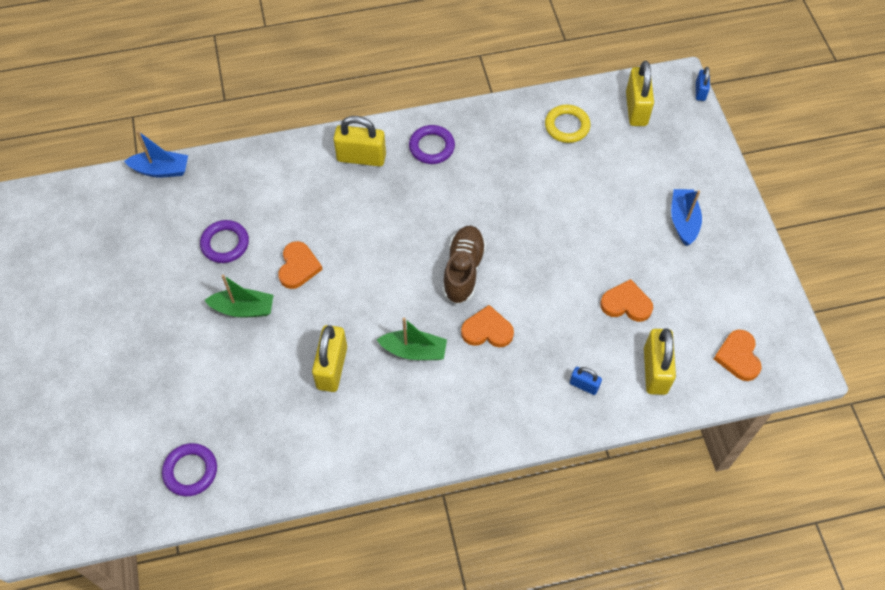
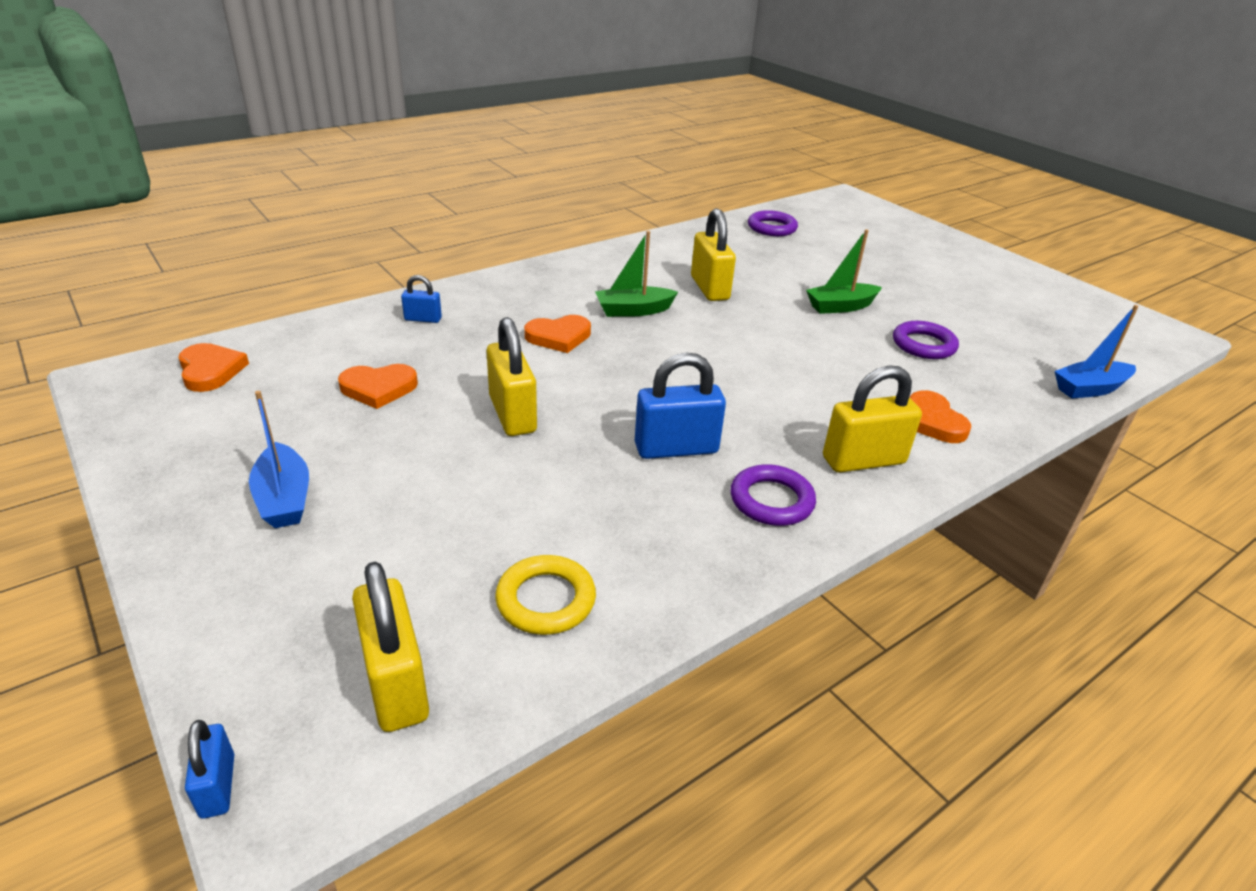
camera: 155 degrees right, 25 degrees down
(298, 267) = (821, 343): orange heart -> orange heart (931, 421)
(461, 196) = (676, 448): none -> blue padlock
(463, 270) = (620, 377): brown shoe -> none
(655, 370) = (332, 342): yellow padlock -> yellow padlock (512, 414)

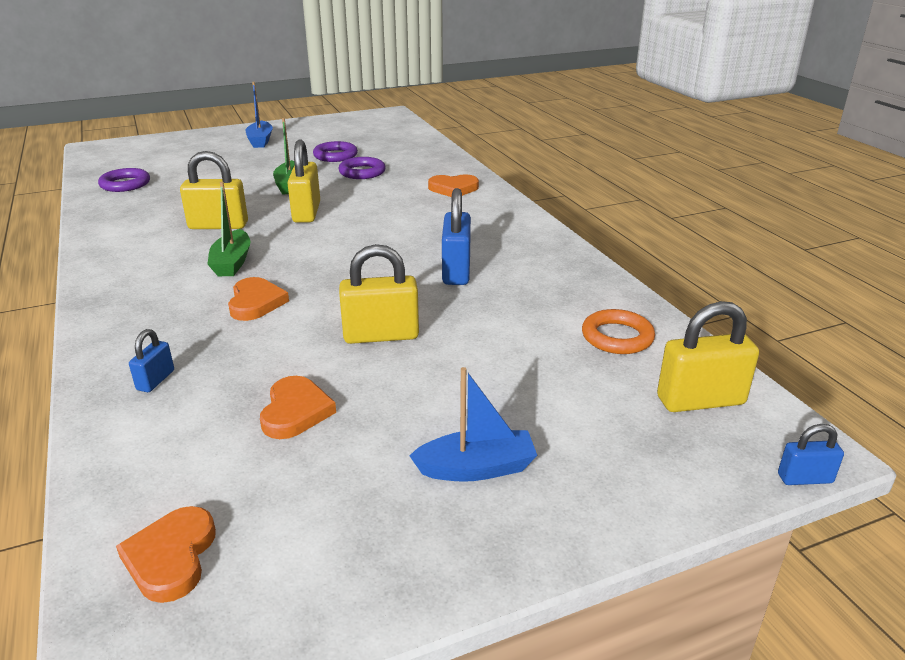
camera: 75 degrees left, 5 degrees down
(210, 370) = (171, 557): orange heart -> orange heart turned 75 degrees counterclockwise
(546, 600) = (617, 337): yellow ring -> orange ring
(771, 500) = (524, 248): purple ring -> purple ring (335, 155)
(863, 460) = (489, 215): yellow padlock -> yellow padlock (306, 212)
(1089, 389) = (436, 144): blue boat -> blue boat (260, 141)

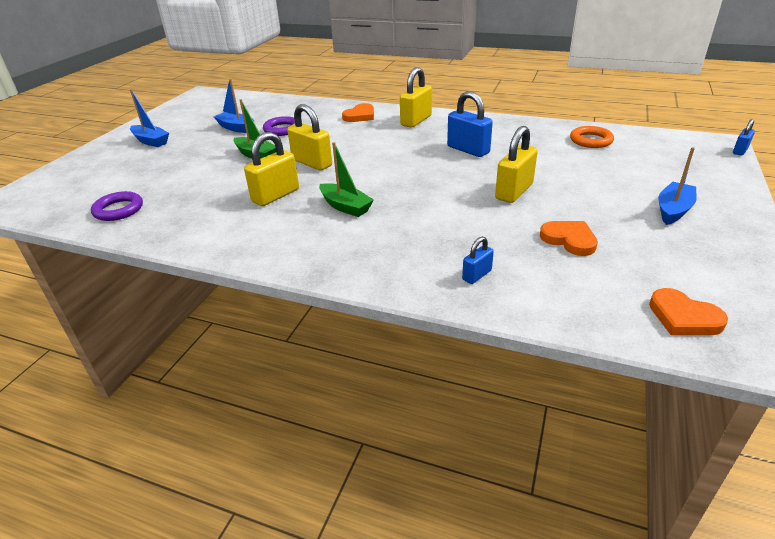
camera: 45 degrees left, 5 degrees up
(155, 380) = (477, 275): blue padlock -> blue padlock turned 75 degrees clockwise
(256, 302) = (418, 215): orange heart -> none
(335, 155) = (236, 128): purple ring -> blue boat
(700, 400) = (665, 146): yellow padlock -> yellow padlock (416, 121)

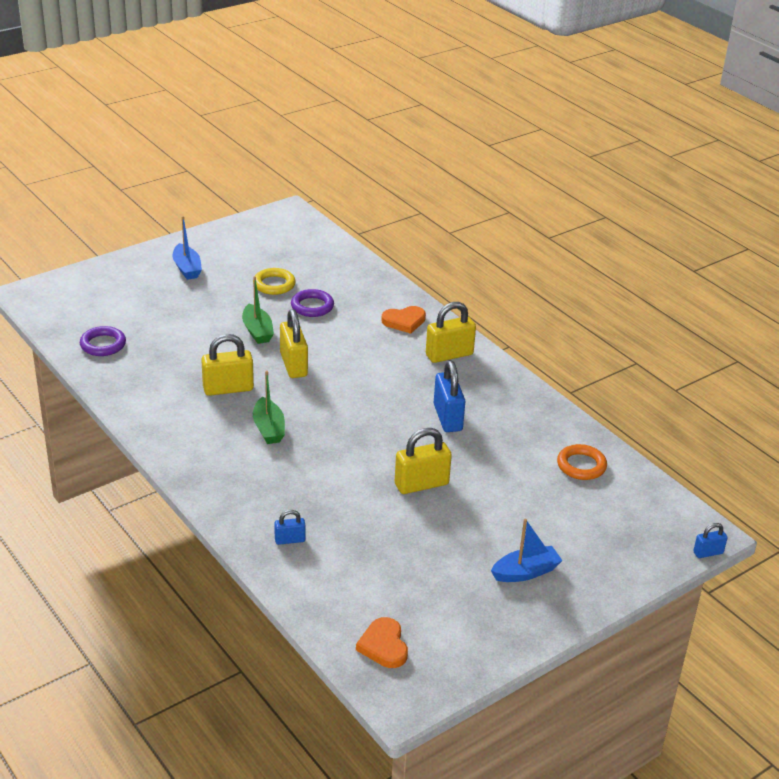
camera: 30 degrees right, 0 degrees up
(236, 128) = (274, 284): blue boat -> yellow ring
(569, 240) = (397, 550): orange heart -> none

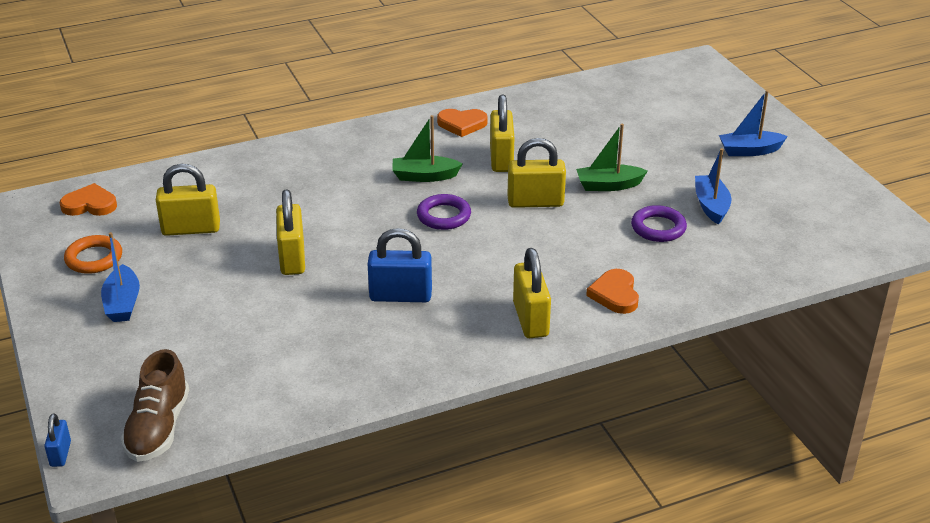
camera: 105 degrees right, 0 degrees up
(103, 344) = (597, 96): purple ring -> purple ring (444, 216)
(169, 418) = (462, 124): none -> orange heart
(274, 284) = (711, 206): yellow ring -> blue boat
(290, 540) = (252, 172): blue padlock -> none
(400, 558) = (191, 229): none -> yellow padlock
(581, 465) = (267, 385): orange ring -> orange ring (94, 258)
(654, 509) = (158, 428): none -> brown shoe

